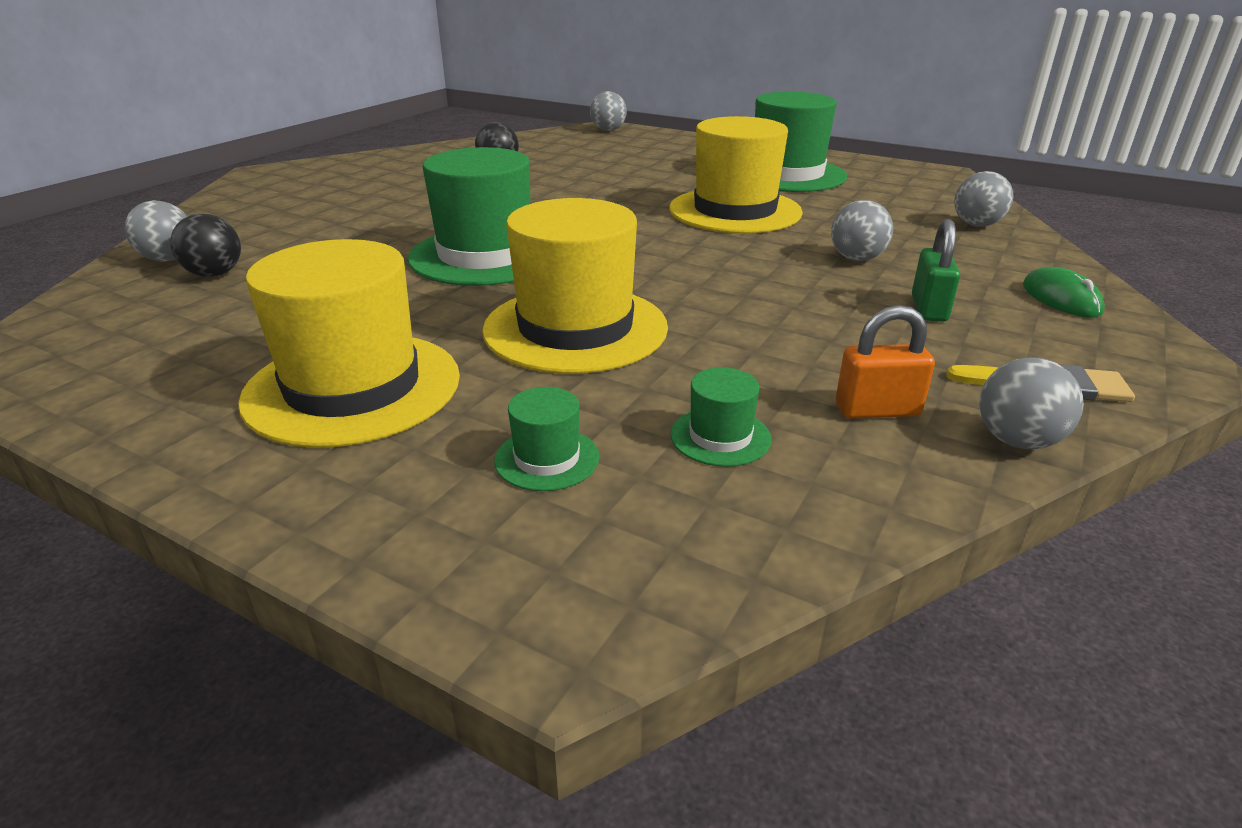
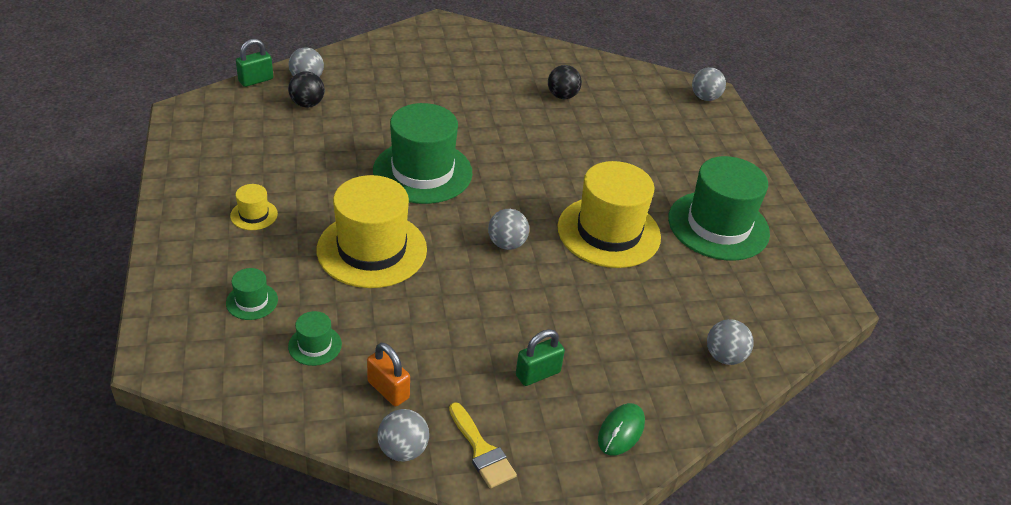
camera: 45 degrees right, 10 degrees up
(82, 289) = (256, 80): none -> green padlock
(353, 387) = (254, 215): yellow hat -> yellow hat, size x0.43
(856, 259) = (585, 317): grey ball -> grey ball (507, 244)

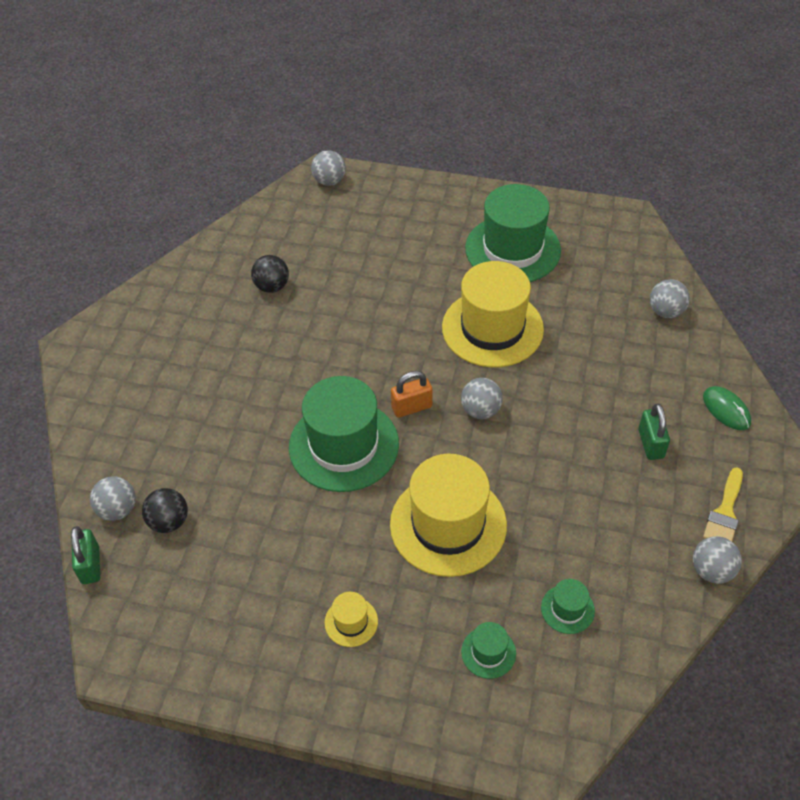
camera: 60 degrees left, 10 degrees up
(388, 390) = (640, 562): orange padlock -> orange padlock (411, 407)
(481, 450) = (725, 512): yellow brush -> yellow brush turned 120 degrees clockwise

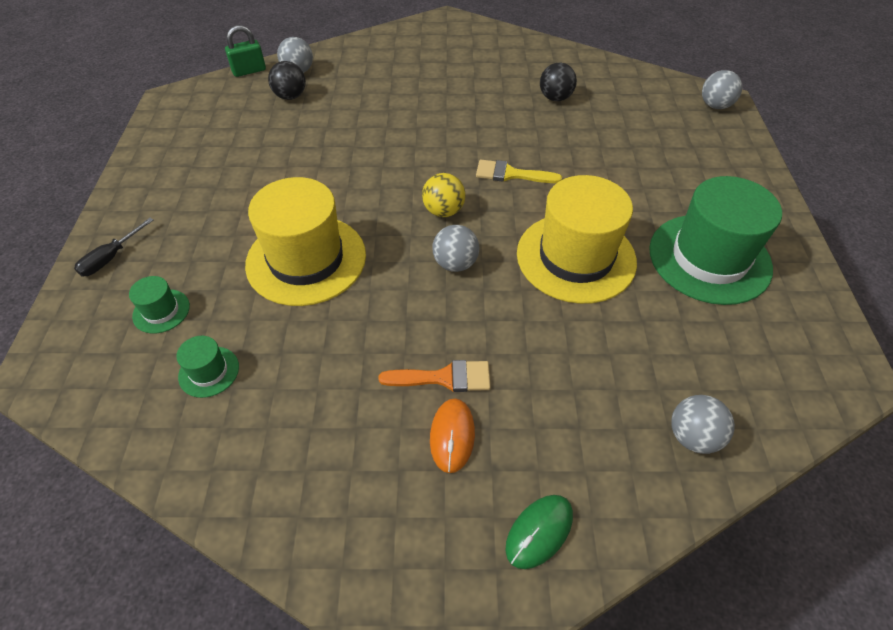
camera: 75 degrees right, 0 degrees up
(344, 445) = (385, 174): green hat -> none
(351, 622) = (198, 211): yellow hat -> none
(402, 707) = (111, 258): none -> black screwdriver
(411, 407) = (443, 211): orange padlock -> yellow ball
(599, 439) = (444, 378): none -> orange brush
(650, 444) = (452, 436): green padlock -> orange mouse
(711, 570) = (264, 525): grey ball -> none
(725, 512) = (358, 538): yellow brush -> yellow brush (511, 174)

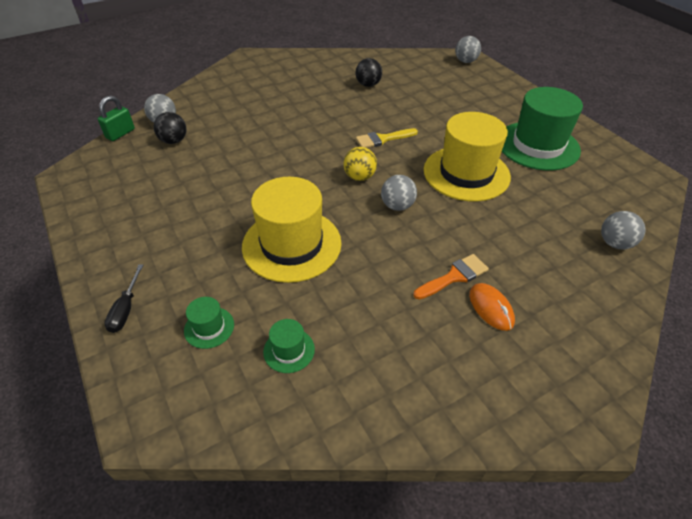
camera: 30 degrees left, 5 degrees down
(539, 532) = (588, 335): green mouse -> none

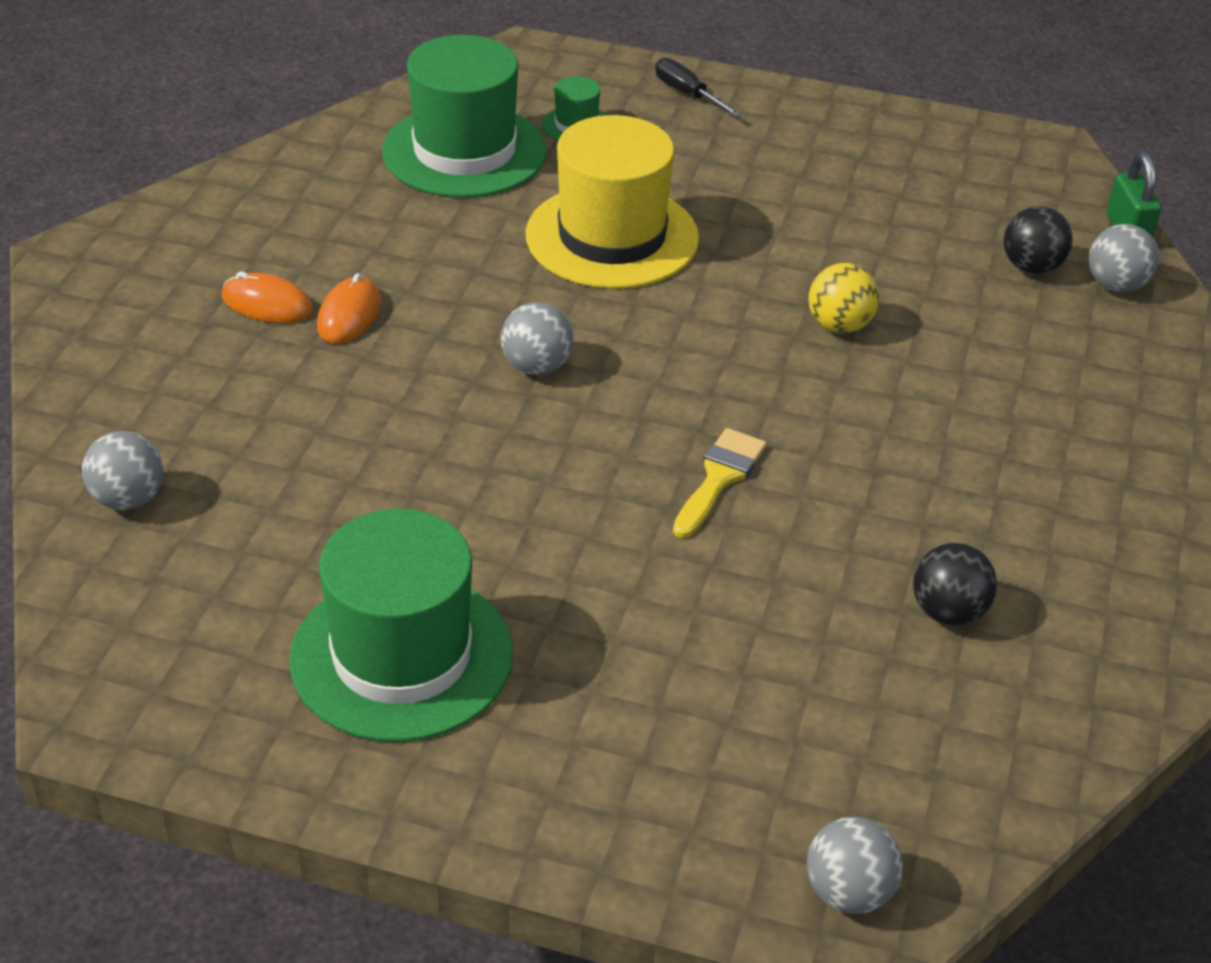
camera: 135 degrees right, 5 degrees down
(289, 350) = (464, 151): green hat -> green hat, size x2.32
(359, 177) = (656, 379): yellow ball -> yellow ball (839, 325)
(454, 276) = (349, 315): orange brush -> orange mouse
(466, 173) = (486, 494): yellow hat -> none

